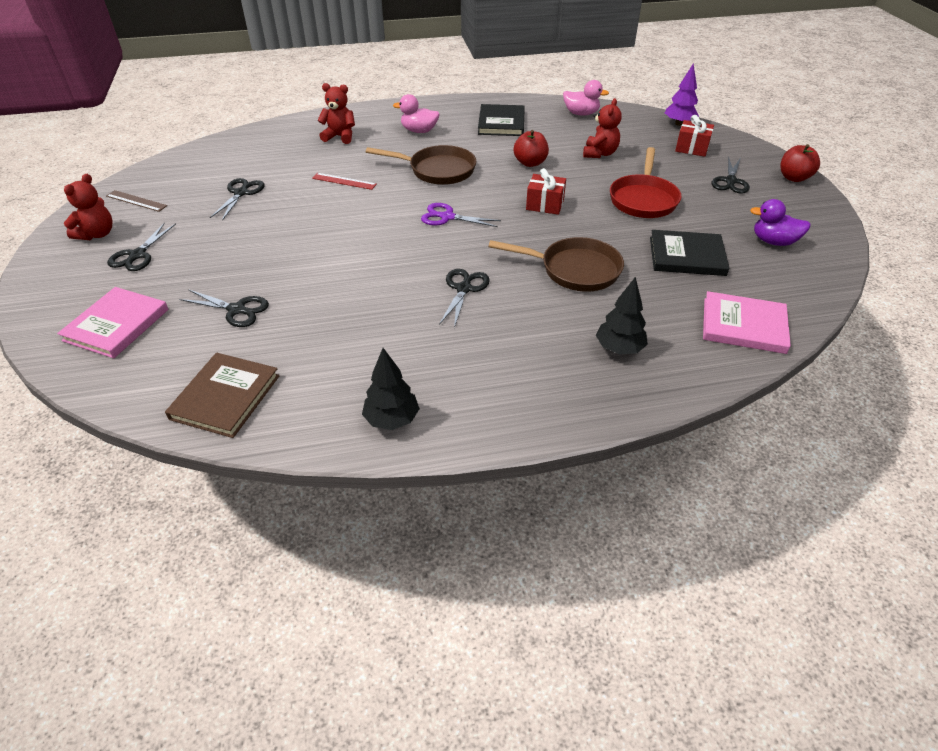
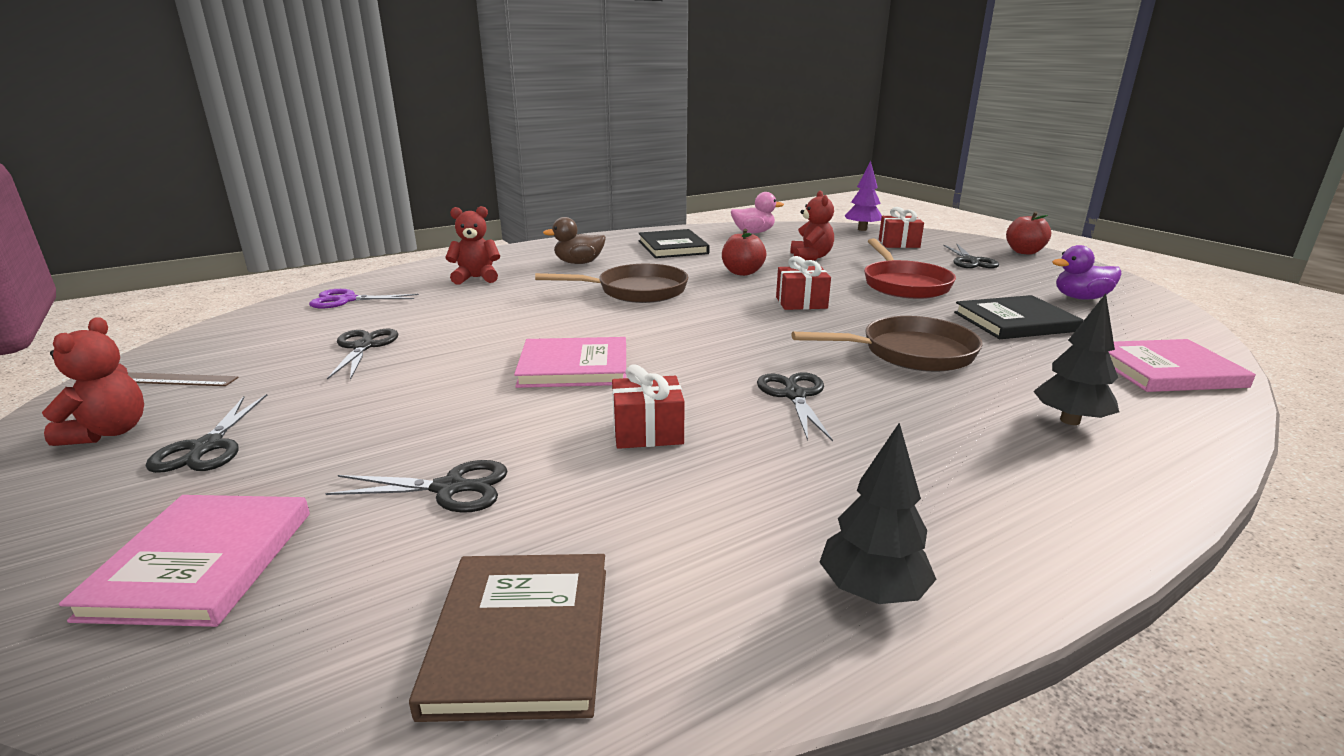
camera: 20 degrees left, 20 degrees down
(344, 181) = (516, 315): red ruler -> none
(350, 236) = (574, 367): none -> pink book
(357, 297) = (647, 432): none -> red gift
(419, 131) = (579, 263): pink duck -> brown duck
(446, 217) = (692, 329): purple scissors -> purple scissors (346, 300)

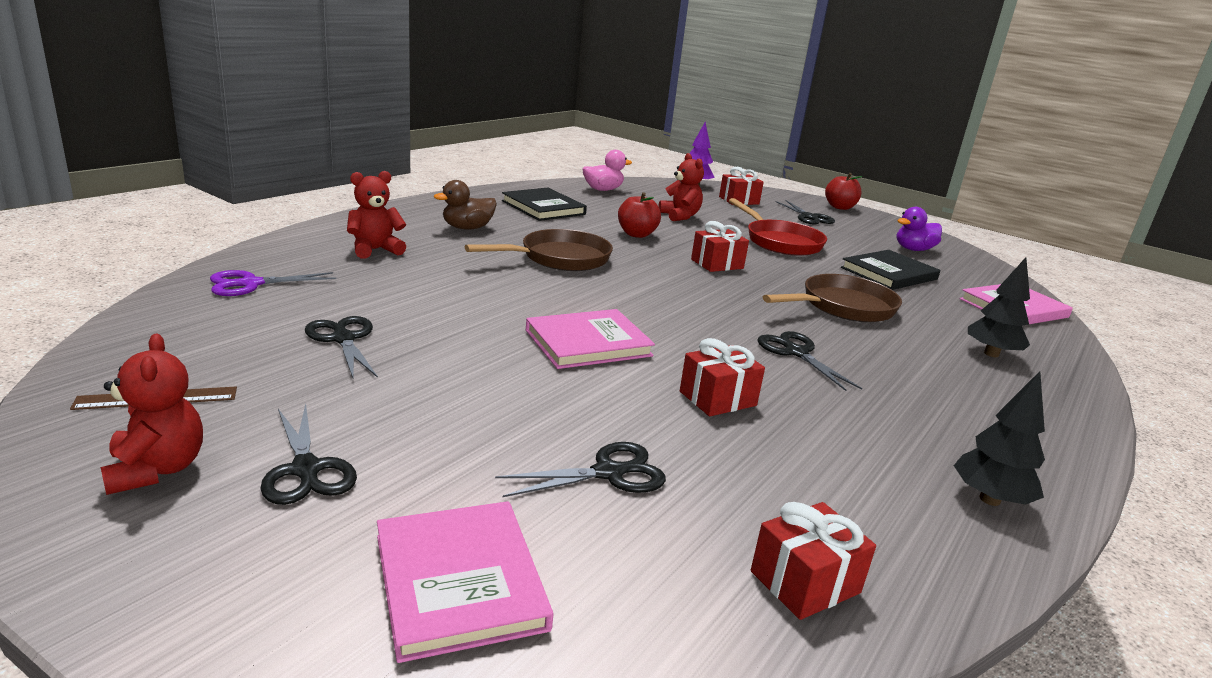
camera: 25 degrees left, 0 degrees up
(521, 638) = (805, 582): brown book -> red gift

